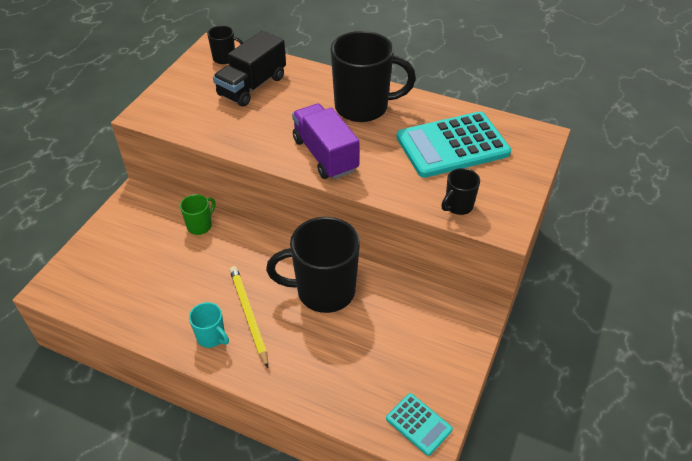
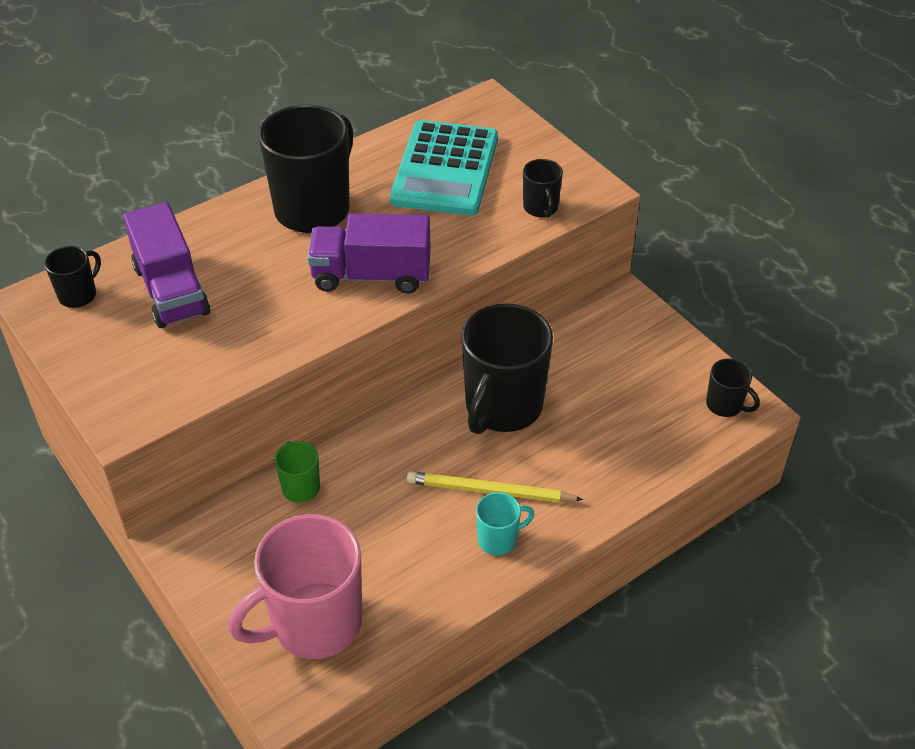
camera: 60 degrees left, 0 degrees up
(105, 277) = (314, 624): none -> pink mug
(252, 86) = (171, 290): black truck -> purple truck
(418, 424) = (725, 405): turquoise calculator -> black mug

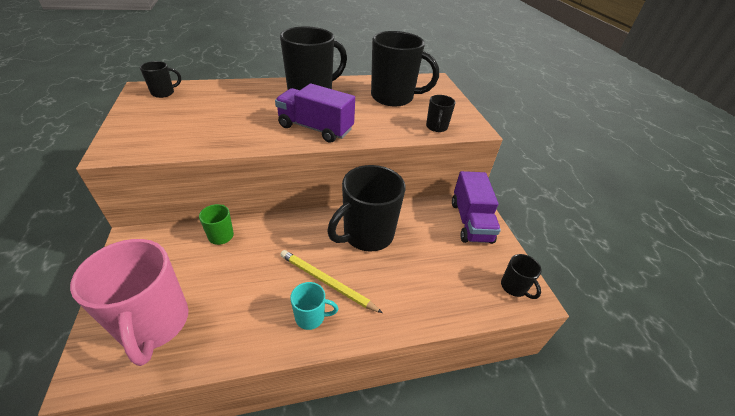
camera: 20 degrees right, 5 degrees down
(171, 290) = (207, 104): purple truck -> purple truck (470, 221)
(314, 624) = (154, 324): pink mug -> pink mug turned 105 degrees counterclockwise
(445, 169) = (393, 97): turquoise calculator -> black mug

